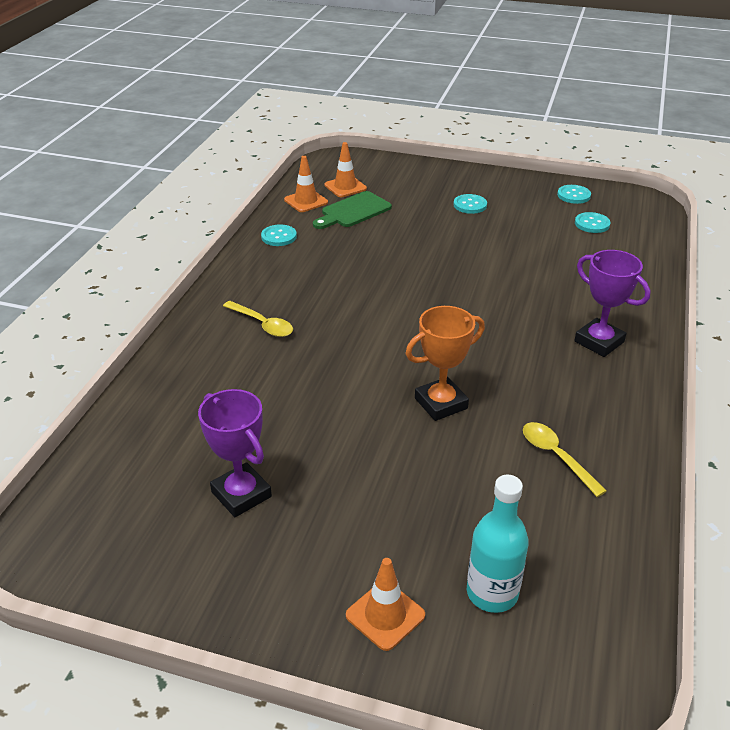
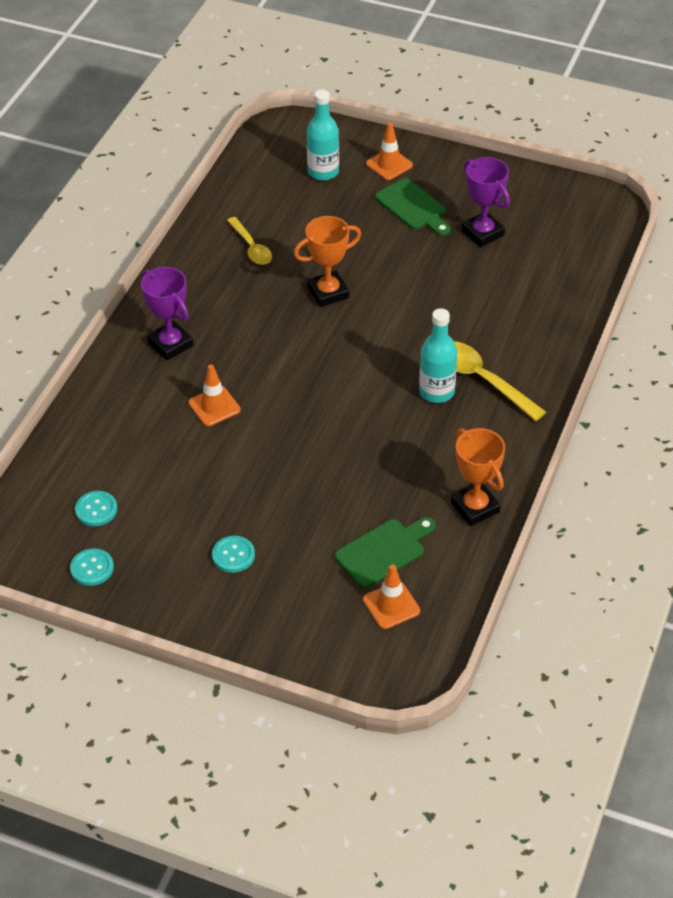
camera: 175 degrees left, 10 degrees up
(262, 324) = (482, 380): yellow spoon -> yellow spoon, size x1.52
(279, 237) = (475, 507): turquoise button -> orange trophy
(306, 201) = (444, 576): orange traffic cone -> orange traffic cone (214, 406)
(310, 312) = (436, 392): none -> turquoise bottle
(341, 532) = (413, 207): none -> green cutting board

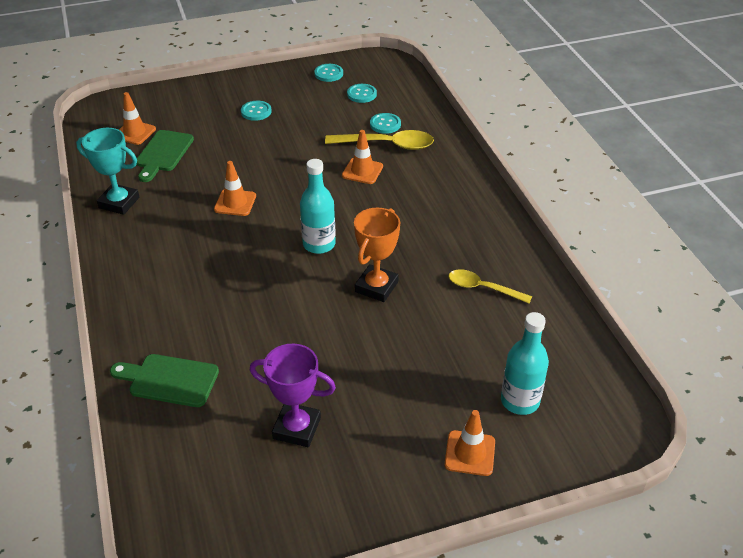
camera: 140 degrees right, 5 degrees down
(125, 450) = (385, 124): none -> turquoise button
(170, 344) = (442, 190): purple trophy -> none
(365, 440) = (235, 203): none -> orange traffic cone
(413, 207) = (392, 415): green cutting board -> green cutting board (169, 380)
(436, 392) = (211, 259): turquoise bottle -> turquoise bottle (319, 244)
(475, 507) = (119, 203): orange trophy -> turquoise trophy
(482, 380) = (181, 287): yellow spoon -> yellow spoon (387, 145)

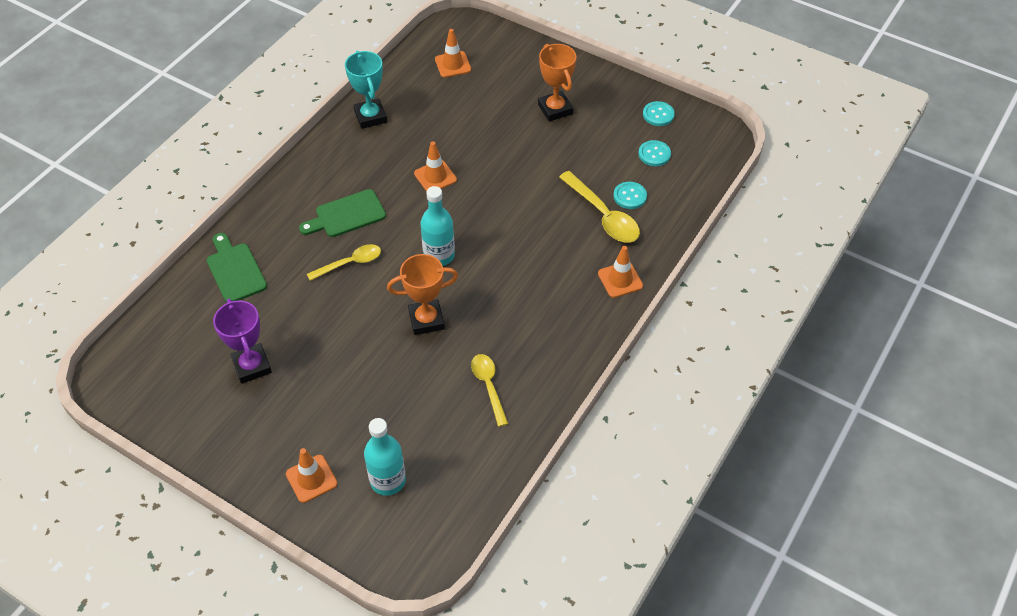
camera: 50 degrees right, 10 degrees up
(163, 153) = (447, 97): green cutting board -> green cutting board (346, 215)
(256, 112) = (555, 109): turquoise button -> orange trophy
(260, 299) = (350, 263): none -> yellow spoon
(362, 171) = (552, 223): orange traffic cone -> orange traffic cone (620, 280)

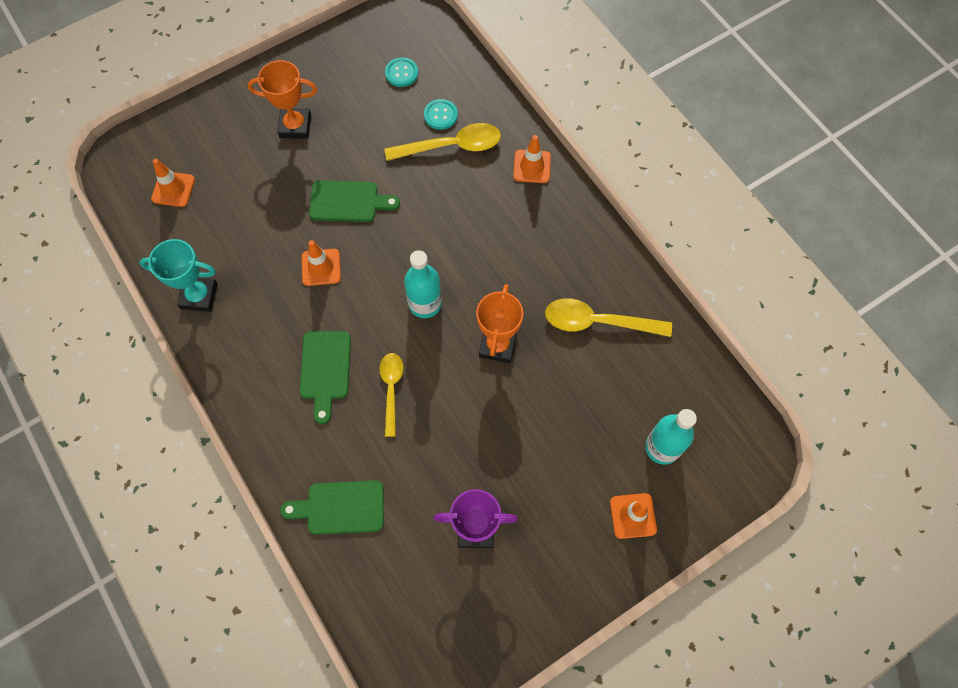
camera: 65 degrees left, 15 degrees up
(488, 386) = (598, 322): yellow spoon -> yellow spoon, size x1.52
(505, 169) = (348, 201): none -> green cutting board
(658, 115) = (355, 47): turquoise button -> none

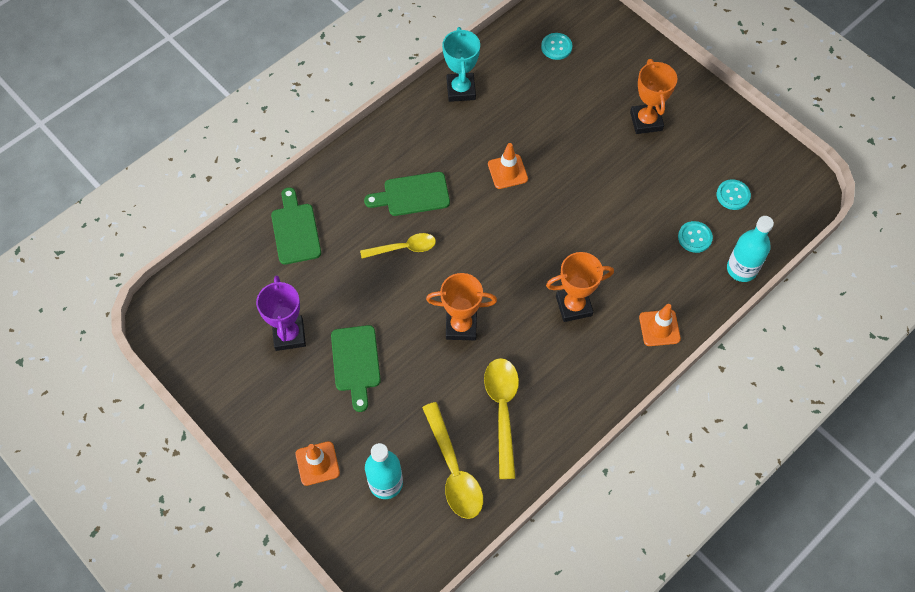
camera: 80 degrees right, 5 degrees down
(173, 189) = (556, 47): orange traffic cone -> turquoise button
(348, 201) = (578, 179): green cutting board -> green cutting board (356, 362)
(425, 304) = (490, 260): turquoise bottle -> turquoise bottle (741, 269)
(451, 146) = (662, 253): yellow spoon -> yellow spoon (453, 470)
(494, 235) = (573, 306): none -> orange trophy

